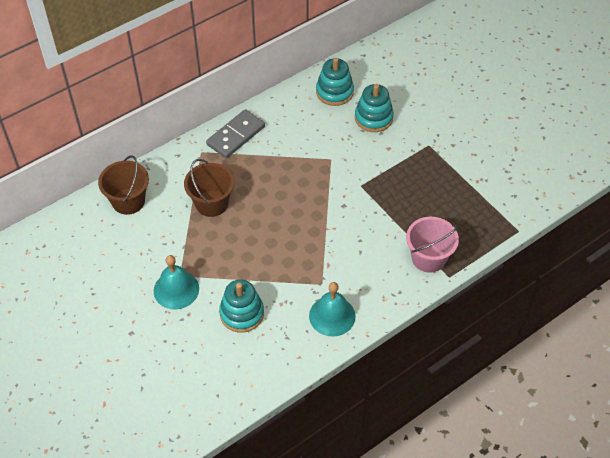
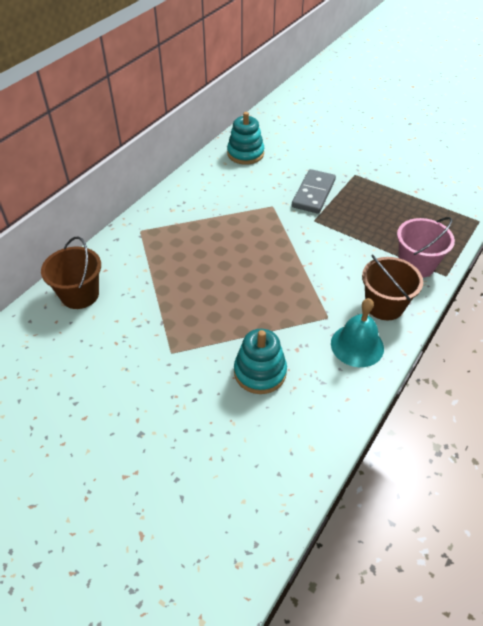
camera: 20 degrees left, 5 degrees down
(176, 289) = (173, 369): turquoise bell -> none
(211, 203) = (173, 273): brown bucket -> brown bucket (384, 305)
(236, 136) = (169, 208): grey domino -> grey domino (313, 193)
(373, 118) = (293, 165): turquoise stacking toy -> none

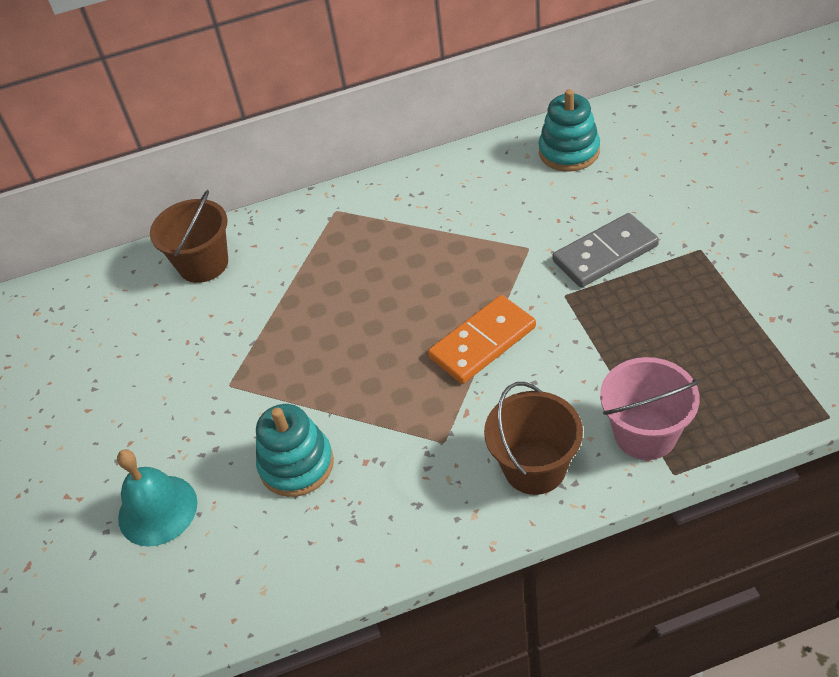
camera: 45 degrees right, 0 degrees up
(297, 260) = (483, 342): none -> orange domino
(357, 345) = (442, 500): turquoise bell -> turquoise bell (157, 510)

